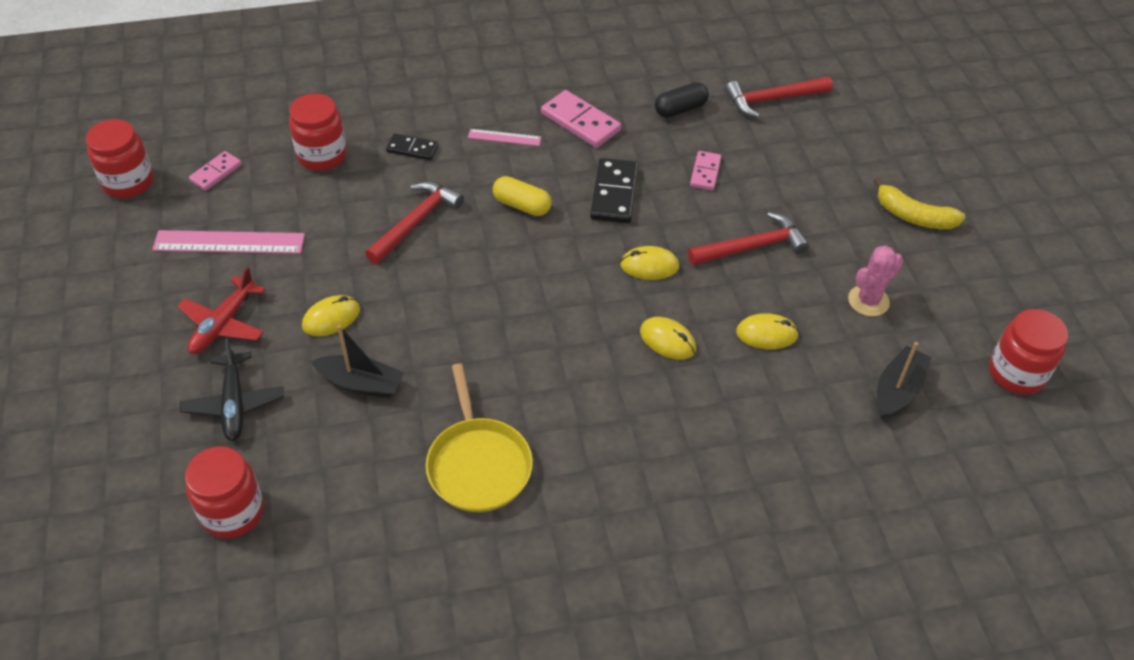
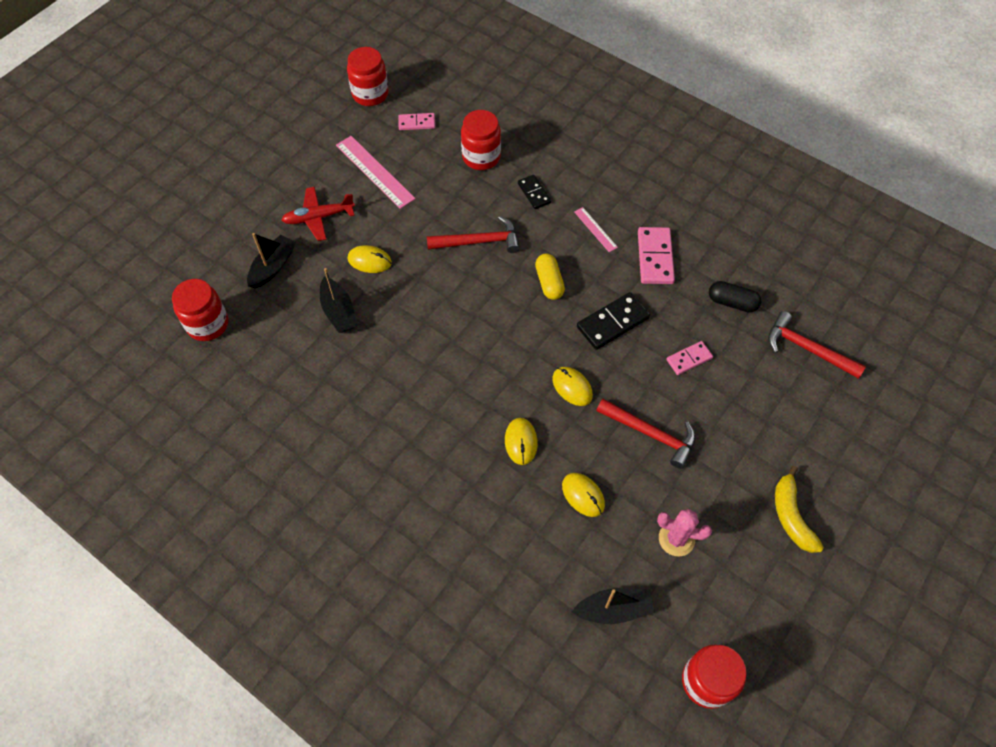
camera: 50 degrees right, 10 degrees up
(234, 403) = (273, 267): black plane -> black boat
(478, 464) = (336, 412): yellow pan -> none

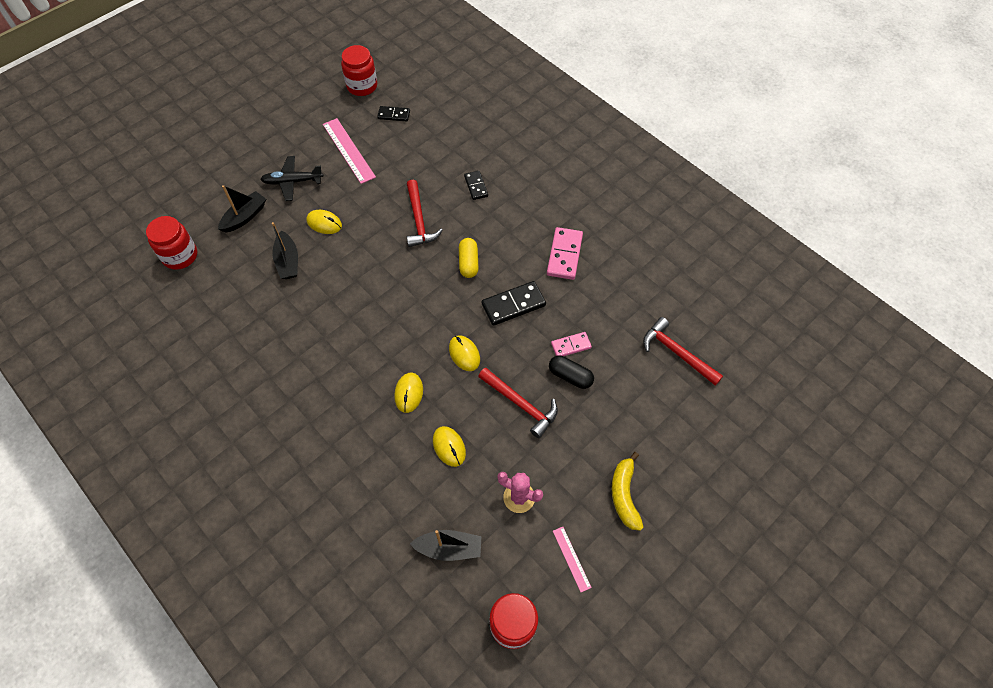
camera: 10 degrees right, 0 degrees up
(318, 217) = (292, 182): red plane -> black plane
(417, 123) = (394, 115): pink domino -> black domino
(479, 241) = (419, 220): red hammer -> red hammer turned 75 degrees clockwise
(481, 157) = (439, 150): red jar -> none
(595, 229) = (520, 224): pink ruler -> pink ruler (571, 558)
(732, 302) = (621, 303): black capsule -> black capsule (570, 376)

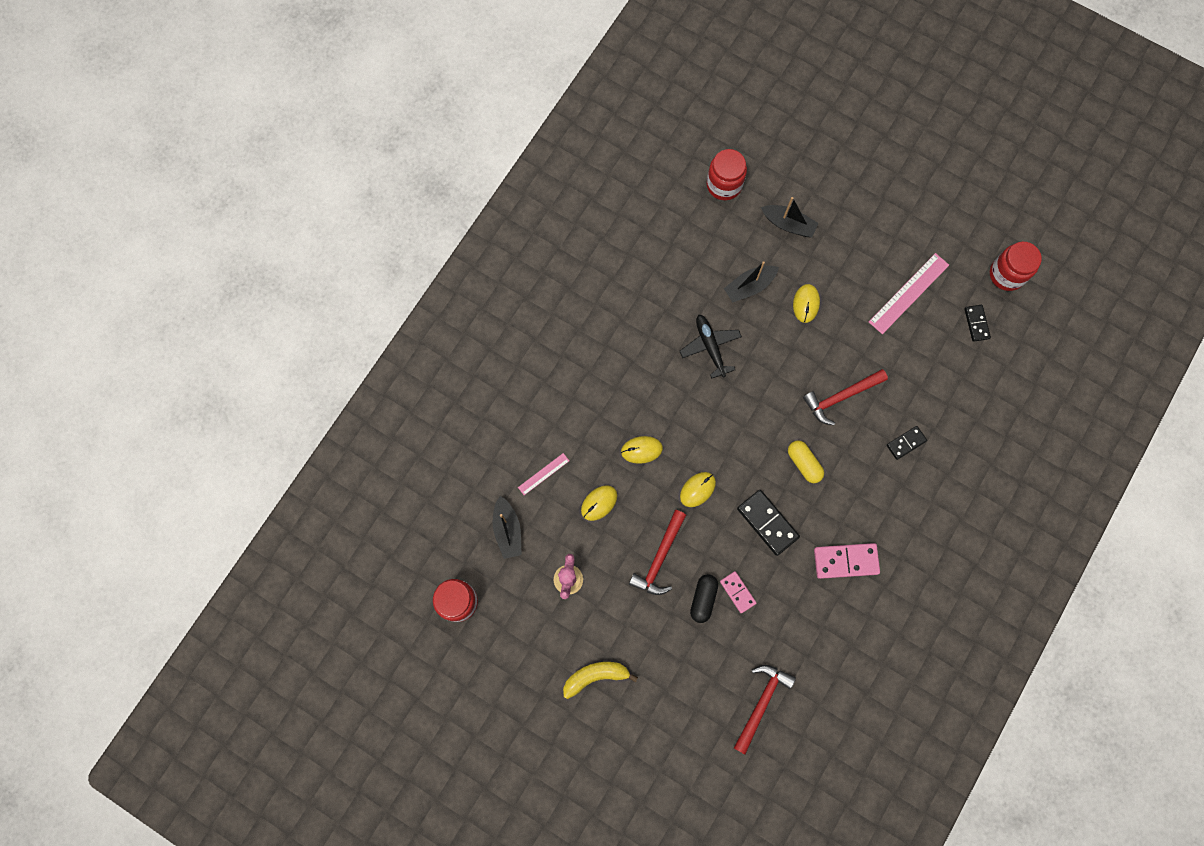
camera: 75 degrees right, 15 degrees up
(292, 182) = (847, 252): black plane -> black plane (710, 347)
(468, 263) = (804, 463): yellow capsule -> yellow capsule turned 75 degrees clockwise
(571, 558) = (525, 639): pink ruler -> pink ruler (543, 474)

